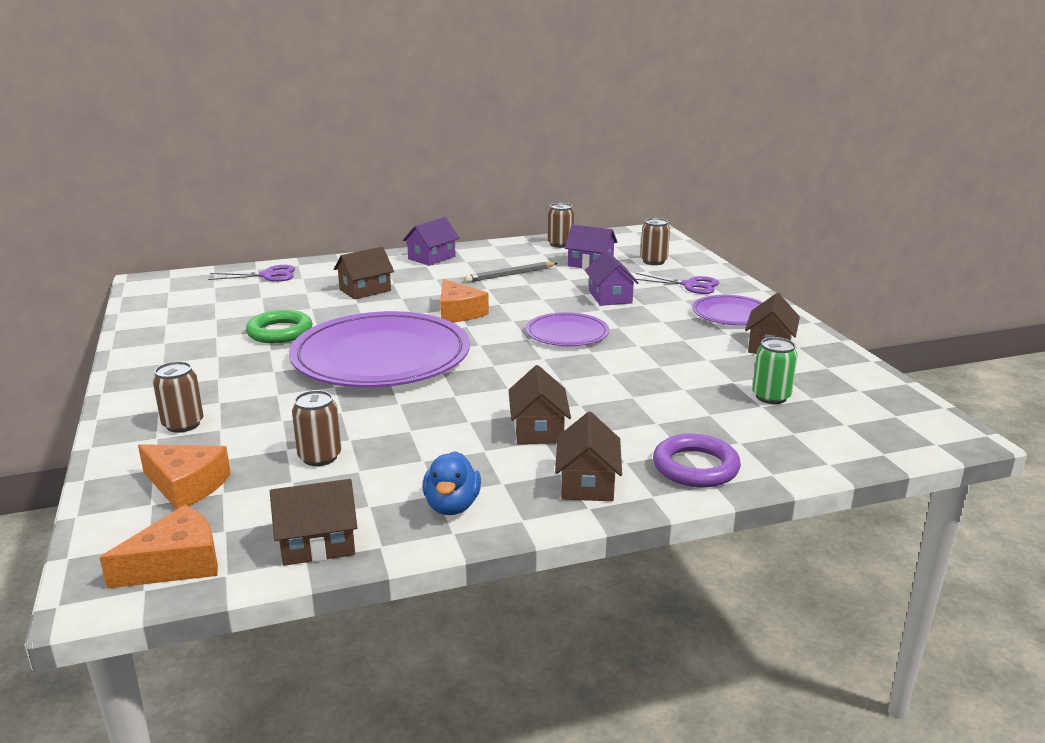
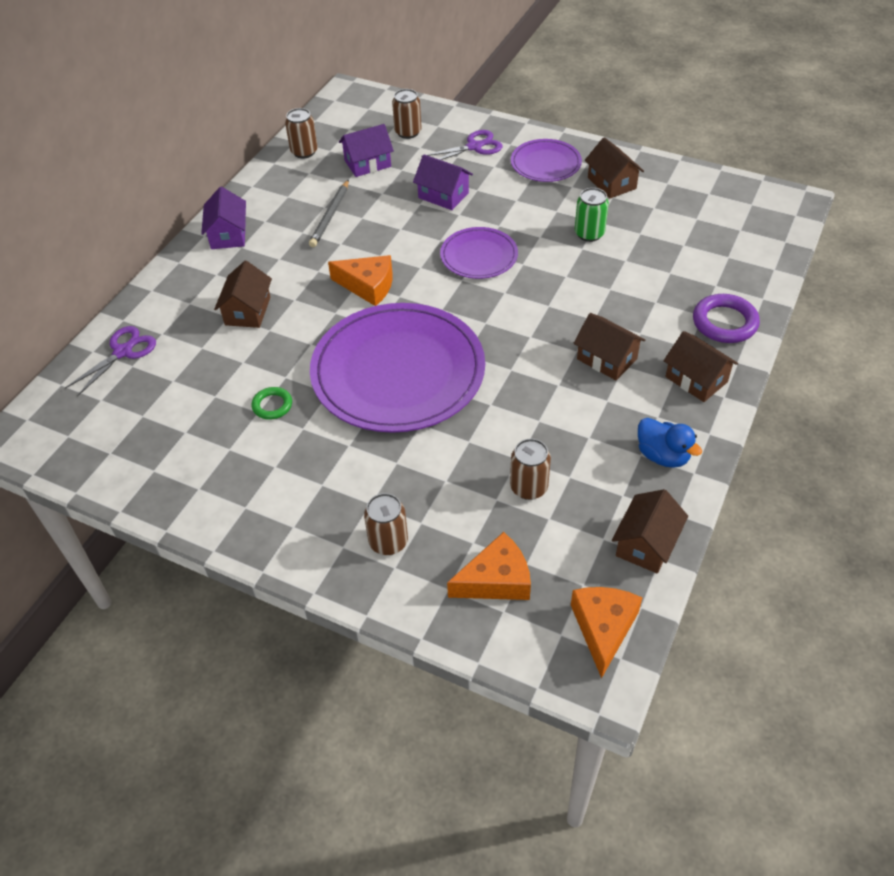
camera: 45 degrees left, 25 degrees up
(280, 332) = (272, 405): green ring -> green ring, size x0.59
(771, 397) = (677, 233): green can -> green can (589, 234)

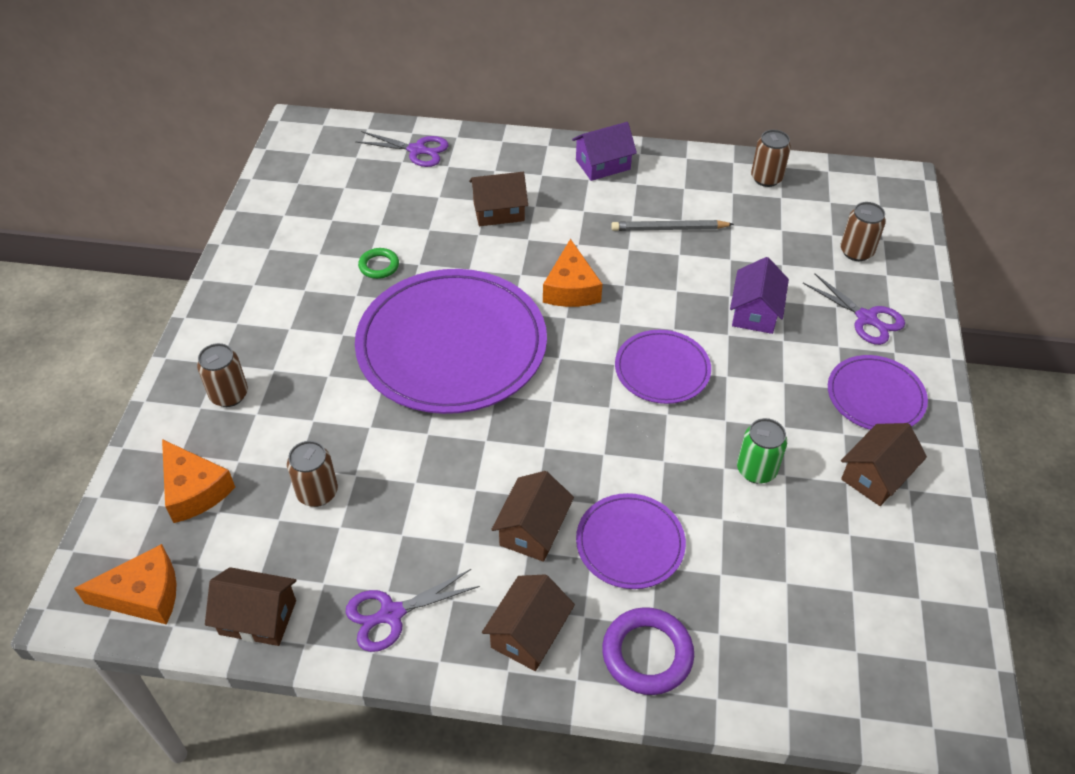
camera: 70 degrees right, 0 degrees up
(367, 163) = (776, 233): purple house -> none
(633, 310) = (630, 543): none -> purple plate
(662, 456) = (391, 614): blue duck -> purple scissors

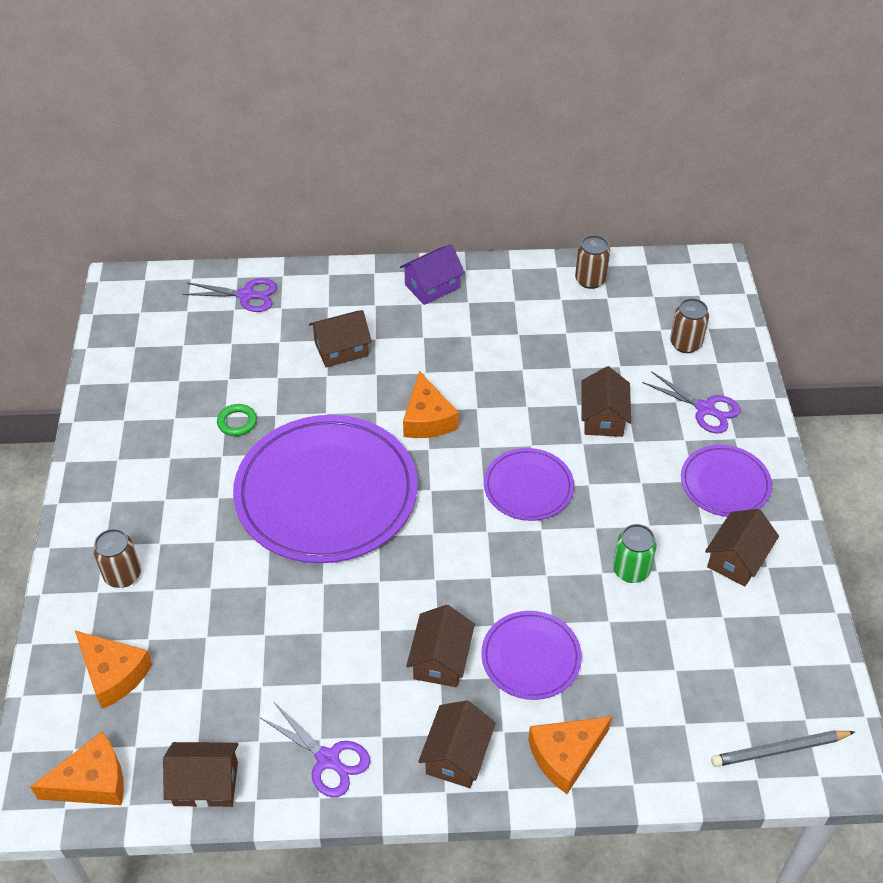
camera: 10 degrees left, 0 degrees up
(317, 492) = (232, 657): brown can -> none
(391, 614) = (328, 759): purple scissors -> purple scissors turned 105 degrees counterclockwise
(647, 654) = (565, 755): purple ring -> orange cheese
(669, 229) = (508, 344): grey pencil -> grey pencil (779, 750)
(755, 312) = (603, 417): purple house -> brown house

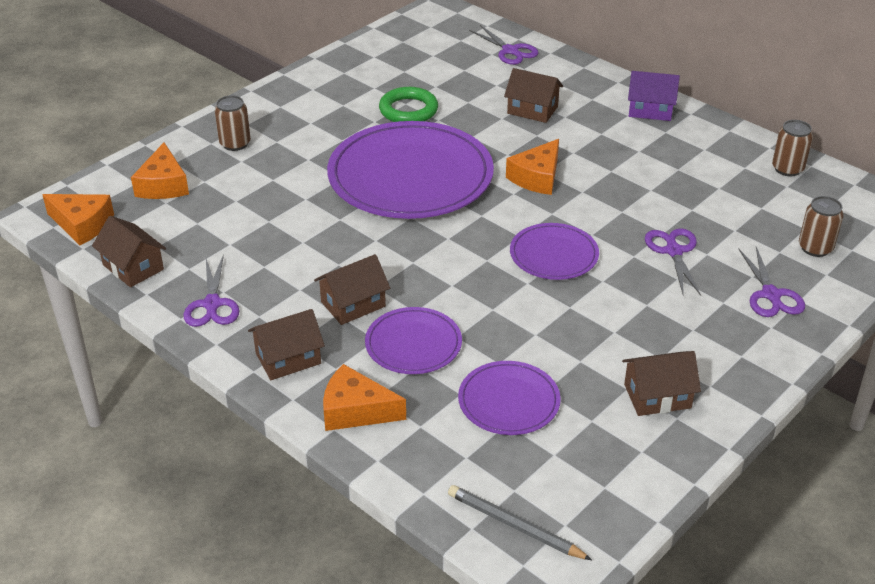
camera: 45 degrees right, 10 degrees down
(237, 422) = (408, 110): green ring -> green ring, size x1.69
(603, 417) = (673, 251): brown house -> purple scissors
(631, 570) = (560, 347): green can -> none
(725, 483) = (718, 347): purple plate -> purple plate (509, 401)

